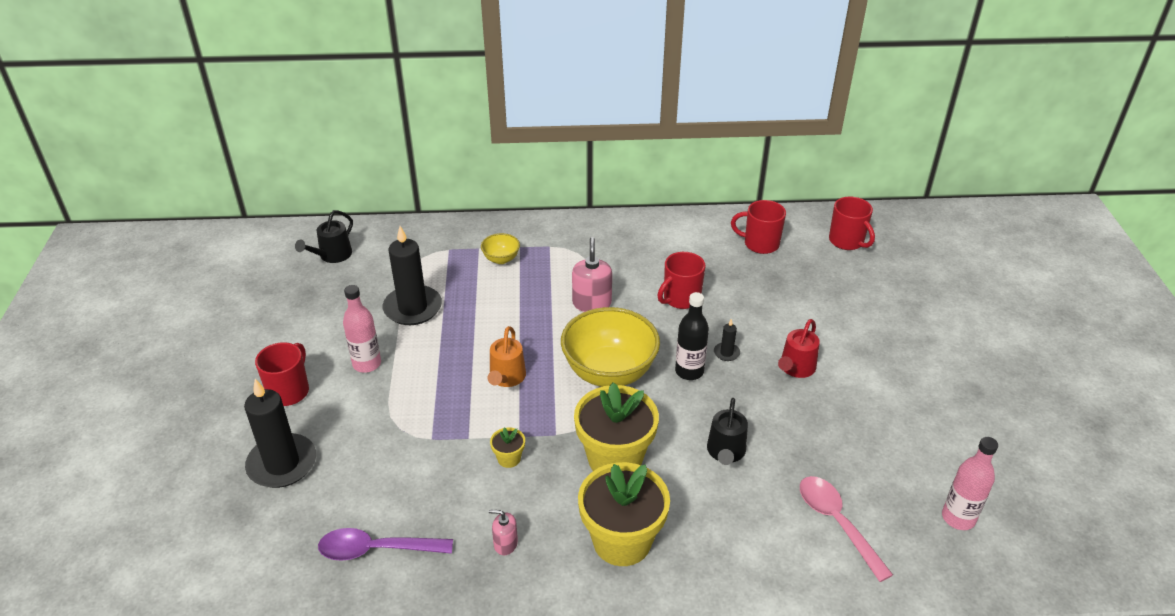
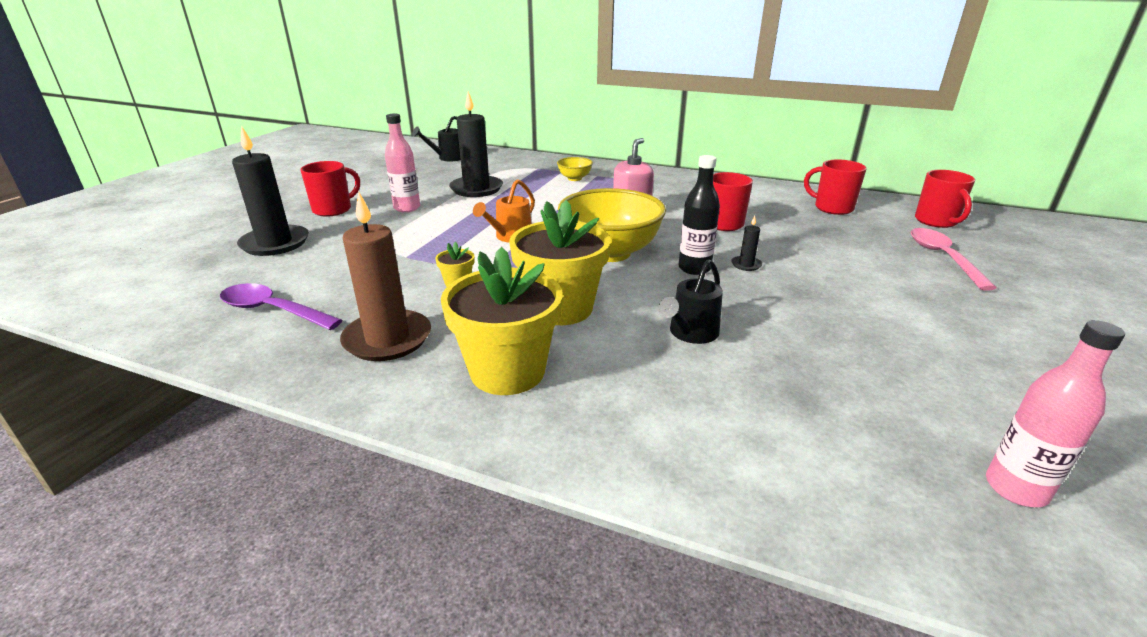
camera: 25 degrees right, 10 degrees down
(505, 544) = (387, 339): pink soap dispenser -> brown candle
(795, 368) = (822, 291): red watering can -> none
(836, 523) = (801, 435): pink spoon -> pink spoon (942, 257)

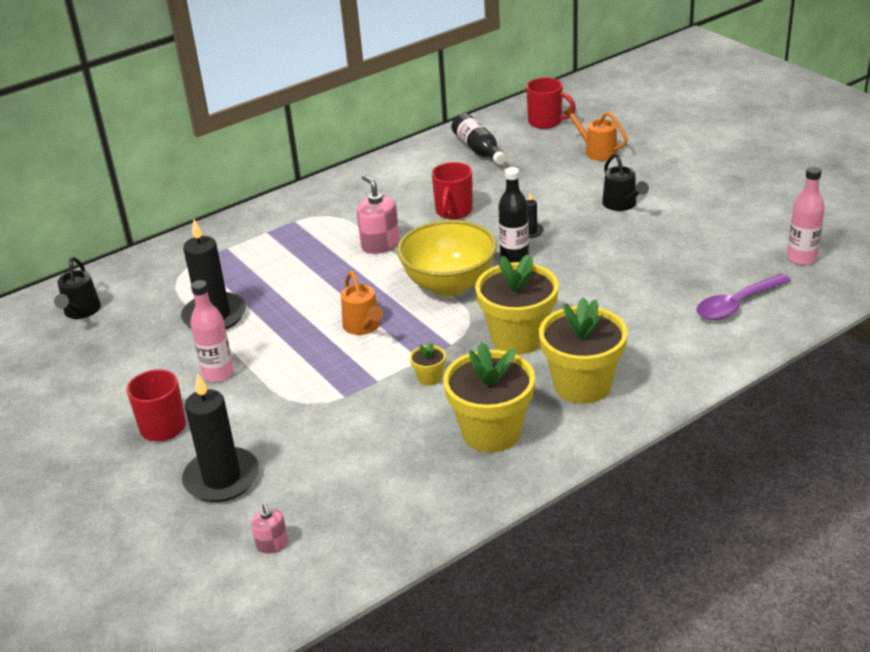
camera: 55 degrees left, 5 degrees up
(188, 284) = (272, 544): none -> pink soap dispenser
(272, 310) = (384, 490): purple spoon -> purple spoon (736, 304)
(387, 339) = (491, 432): brown candle -> yellow flower pot
(574, 178) = (259, 247): yellow bowl -> none
(690, 333) = (600, 294): black watering can -> black watering can (622, 204)
(832, 208) = (478, 149): red mug -> black bottle
(942, 257) = (596, 151): pink spoon -> orange watering can

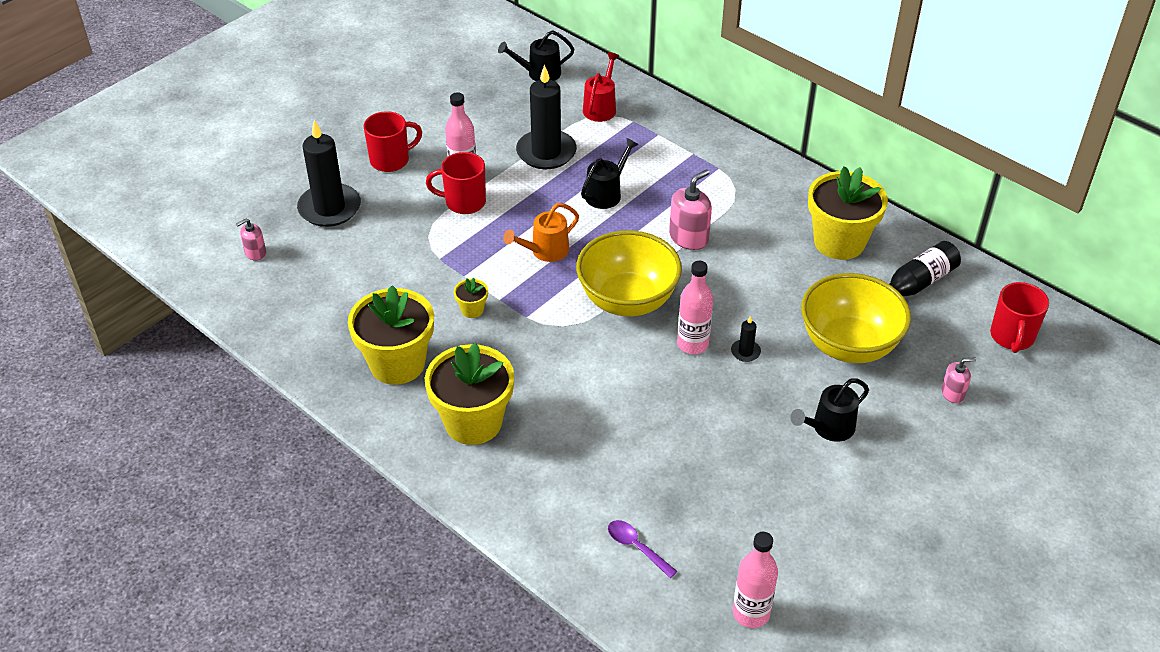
camera: 75 degrees right, 10 degrees up
(164, 277) = (601, 107): none -> red watering can
(297, 284) = (606, 193): none -> black watering can
(453, 211) = (770, 283): red mug -> red mug (464, 202)
(514, 256) = (692, 344): black bottle -> pink bottle
(518, 337) = (544, 365): yellow flower pot -> yellow flower pot (839, 242)
(536, 185) = (848, 345): none -> yellow bowl
(596, 151) = (953, 393): orange watering can -> pink soap dispenser
(736, 304) = (636, 547): purple spoon -> purple spoon, size x0.61

